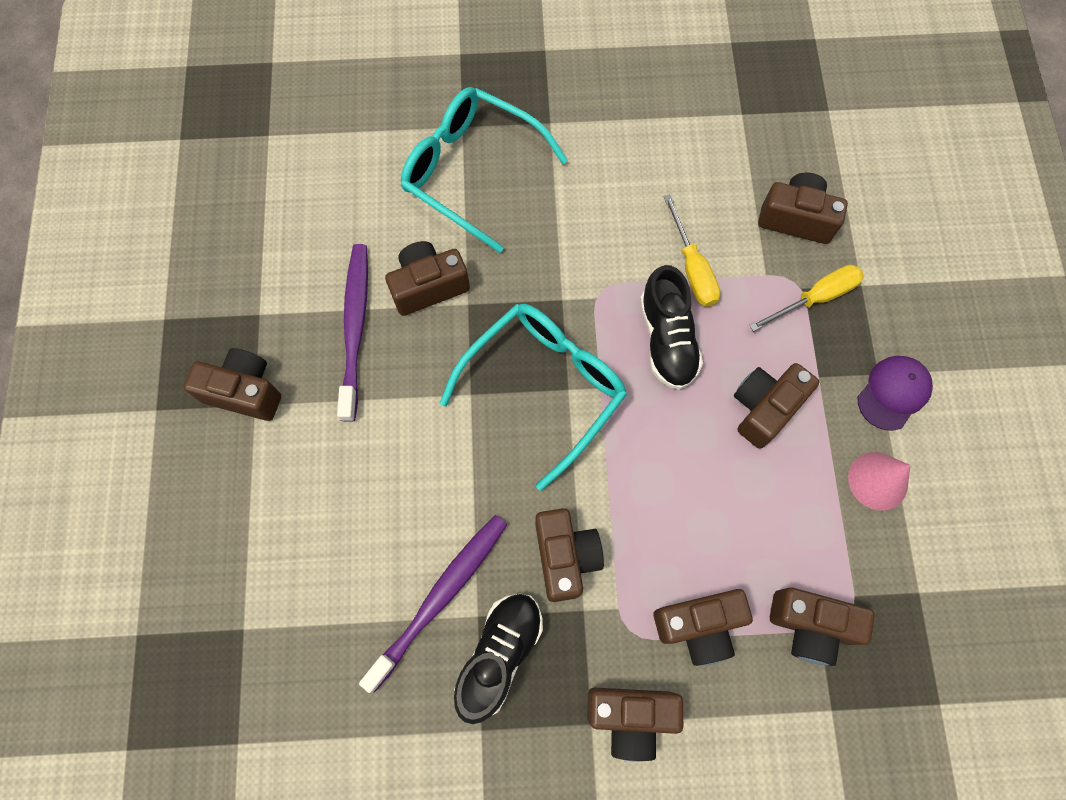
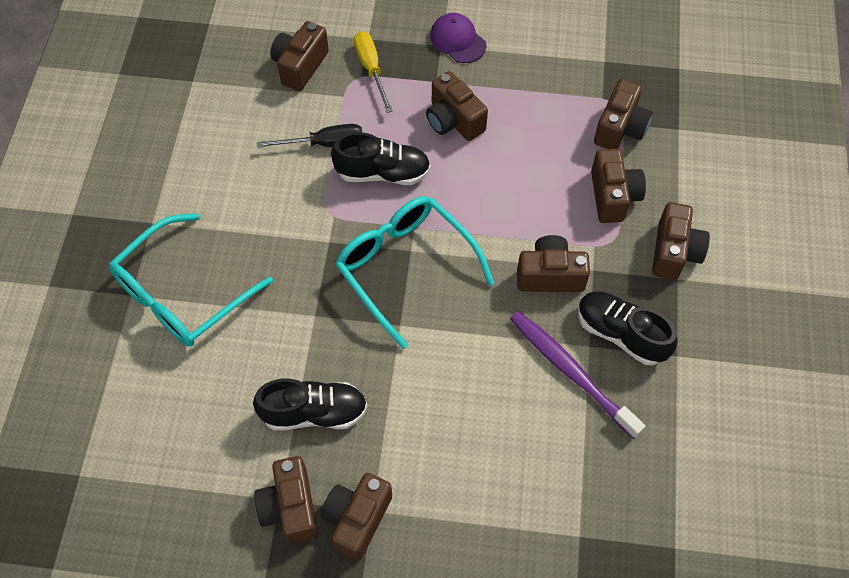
camera: 80 degrees left, 10 degrees down
(355, 327) = (314, 412): purple toothbrush -> black shoe
(428, 286) = (289, 345): brown camera -> brown camera (290, 507)
(692, 268) = (324, 143): yellow screwdriver -> black screwdriver
(878, 481) = (522, 65): pink cone -> none

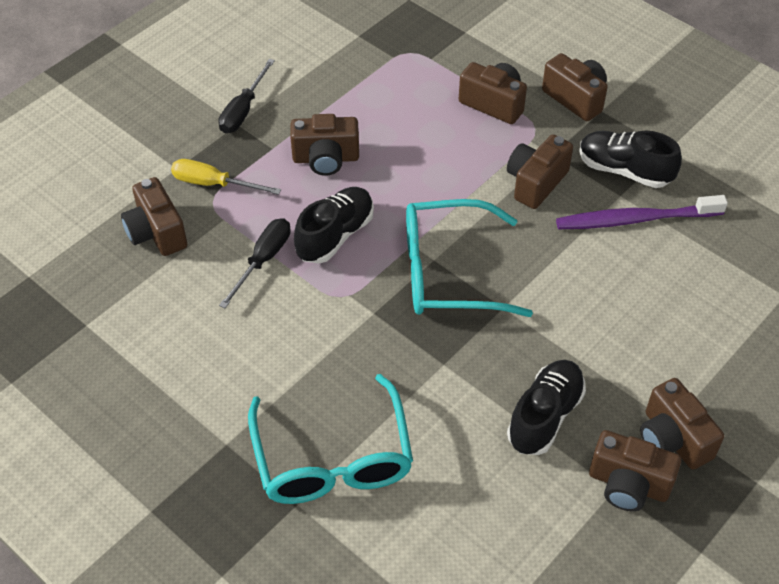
camera: 55 degrees left, 10 degrees down
(457, 40) = (243, 110): purple cap -> black screwdriver
(620, 128) = (433, 63): brown camera -> none
(620, 334) = (624, 170): black shoe -> black shoe turned 45 degrees clockwise

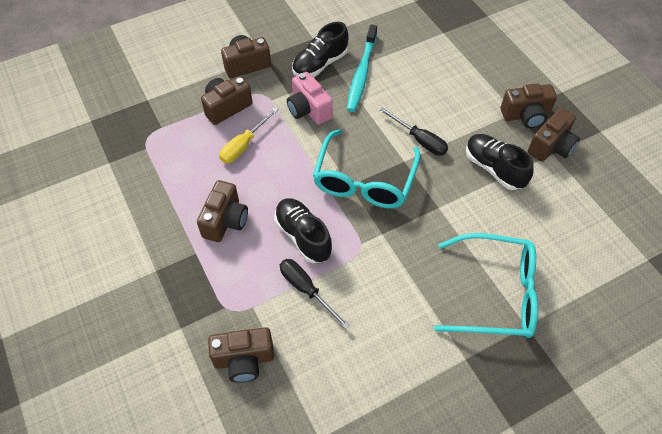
camera: 70 degrees left, 5 degrees up
(213, 184) = (212, 304): yellow screwdriver -> yellow screwdriver (244, 145)
(243, 110) = (143, 262): black screwdriver -> black screwdriver (419, 140)
(535, 182) = (308, 110): brown camera -> pink camera
(634, 219) = (361, 74): purple toothbrush -> turquoise toothbrush

